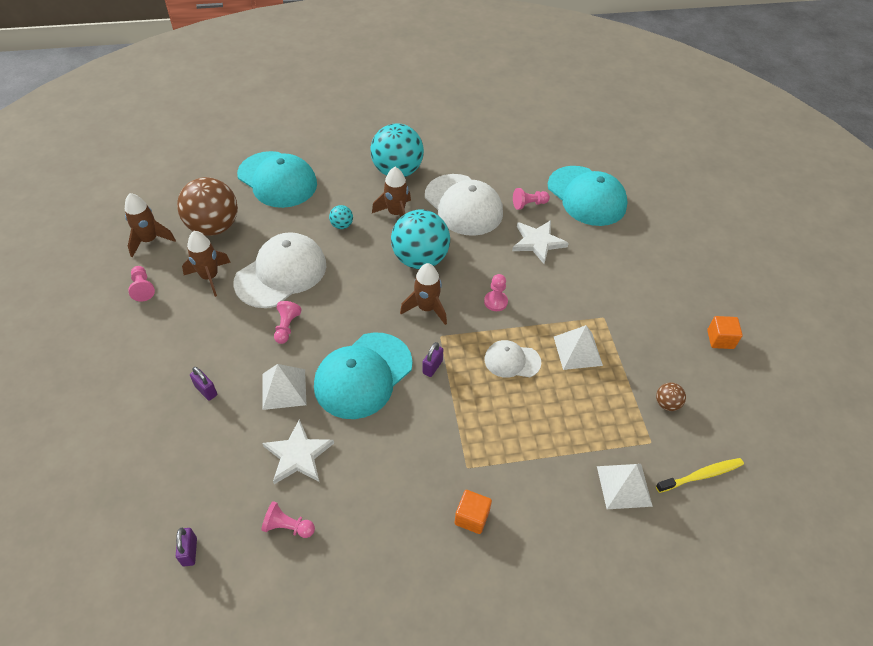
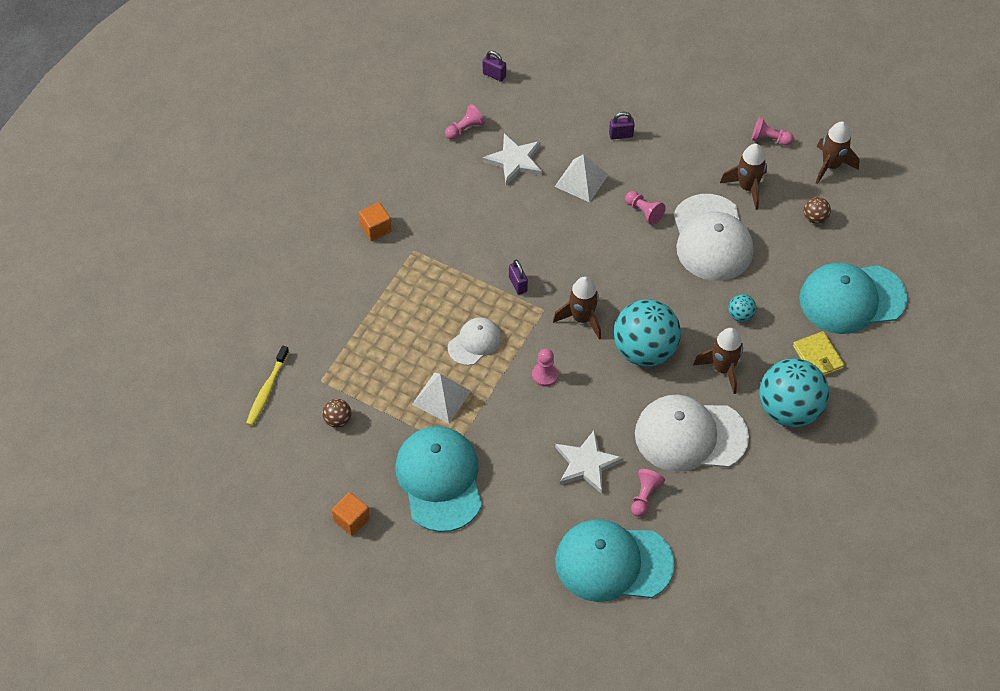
camera: 130 degrees right, 5 degrees up
(214, 227) = (815, 218): brown ball -> brown ball, size x0.42
(342, 175) = (818, 357): none -> yellow wallet
(363, 375) = (550, 235): turquoise cap -> turquoise cap (439, 480)
(624, 486) = (309, 334): white pyramid -> none

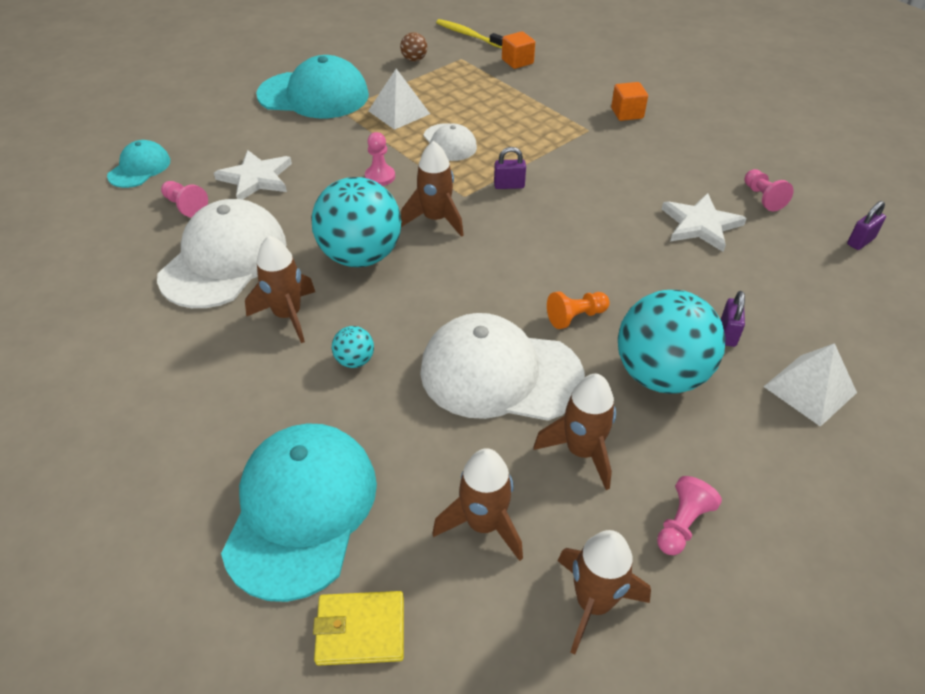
camera: 110 degrees right, 10 degrees down
(351, 520) = (314, 50): orange cube -> orange cube (517, 61)
(581, 180) = (651, 273): white pyramid -> white pyramid (810, 389)
(613, 562) = (139, 168): turquoise cap -> turquoise cap, size x0.54
(644, 212) = (576, 317): pink pawn -> orange pawn
(789, 410) = (183, 359): turquoise ball -> turquoise ball (660, 375)
(815, 218) = (483, 524): brown ball -> brown rocket
(818, 357) = (234, 422): yellow wallet -> yellow wallet (360, 630)

